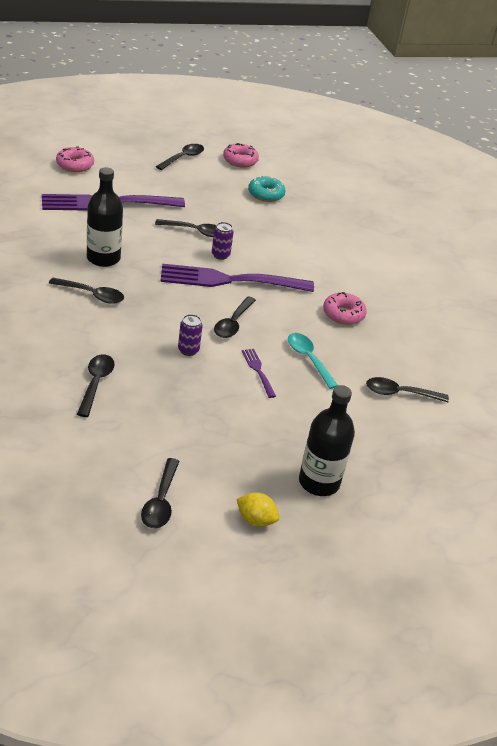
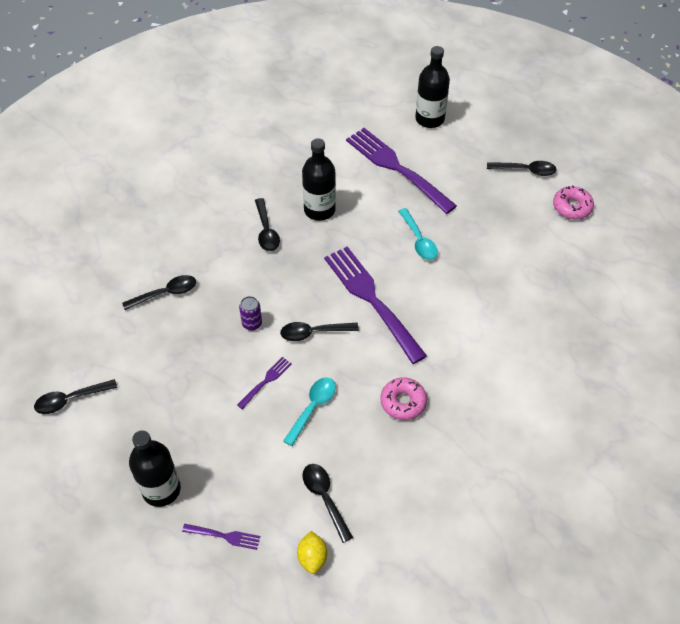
camera: 65 degrees right, 15 degrees up
(75, 165) = (429, 119): pink donut -> black bottle
(195, 231) = (419, 240): black spoon -> turquoise spoon
(220, 255) = (402, 274): purple can -> none
(255, 520) = (90, 467): yellow lemon -> yellow lemon (312, 557)
(266, 194) = (536, 253): turquoise donut -> none
(395, 465) = (224, 536): none -> purple fork

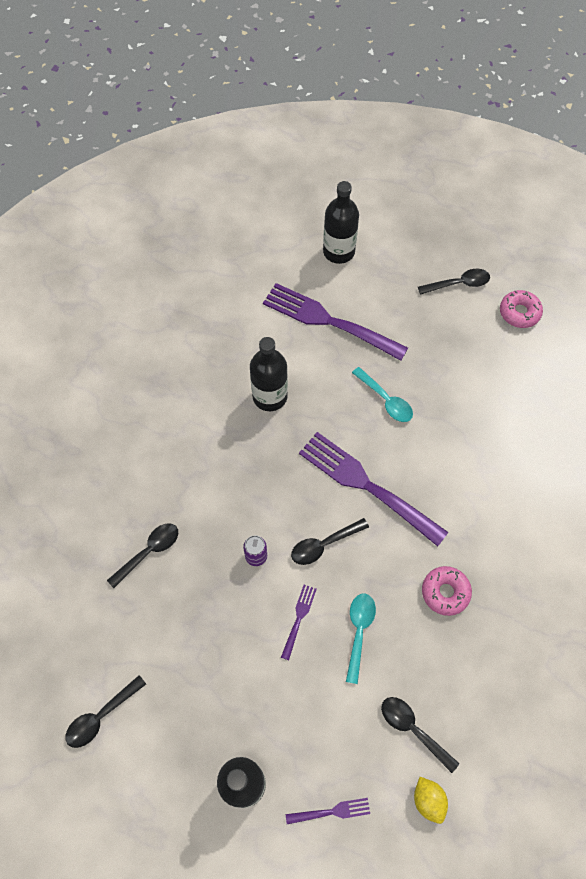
camera: 20 degrees left, 10 degrees up
(266, 231) = (225, 440): black spoon -> none

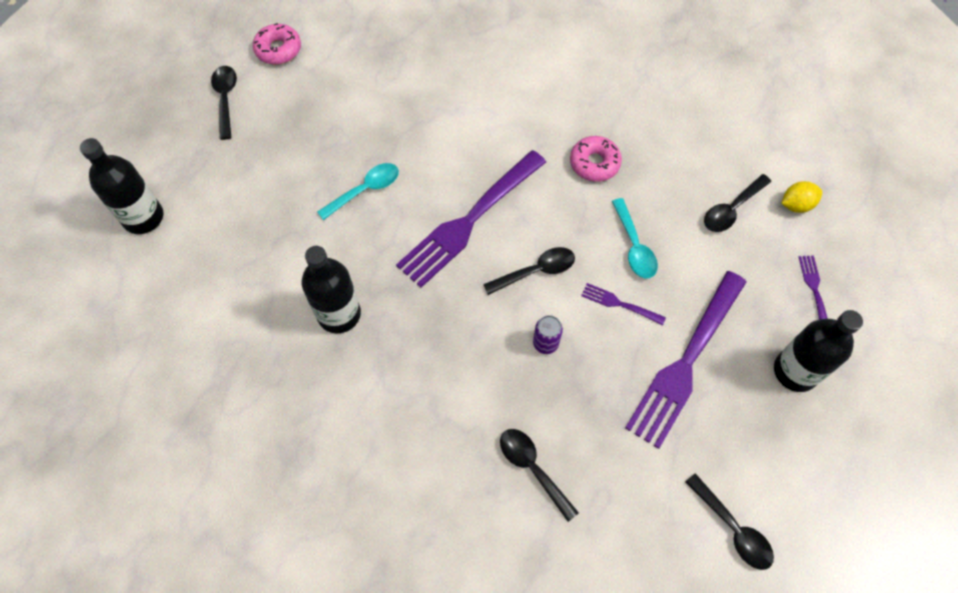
camera: 85 degrees left, 0 degrees up
(324, 545) = (536, 271): black spoon -> black spoon turned 90 degrees counterclockwise
(330, 321) = (245, 237): purple fork -> purple fork (686, 361)
(359, 631) = (634, 246): turquoise spoon -> turquoise spoon turned 120 degrees counterclockwise

